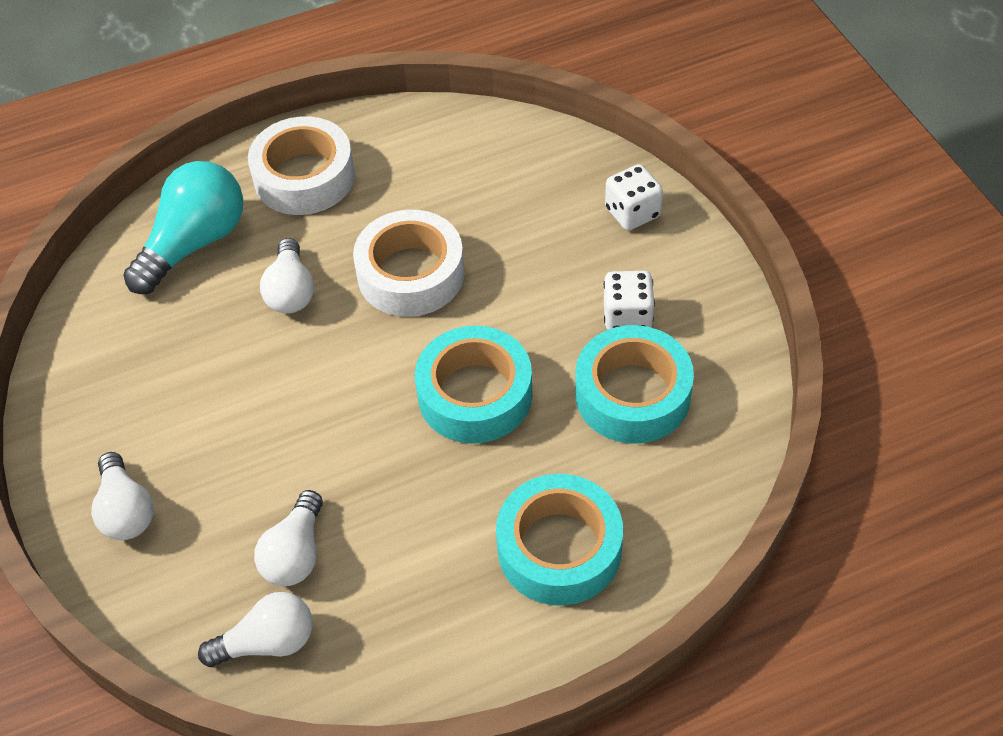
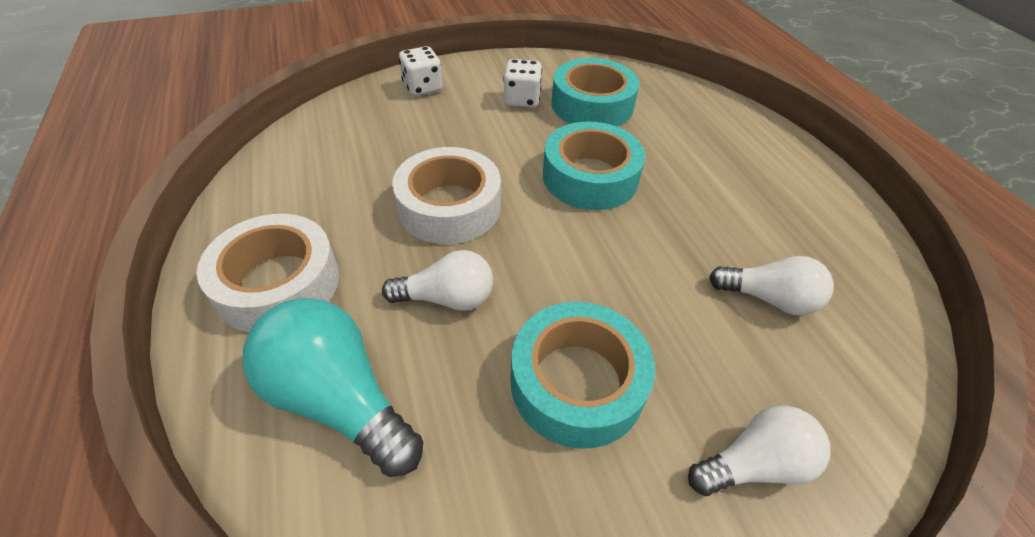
camera: 90 degrees left, 5 degrees down
(267, 642) = (866, 321): white light bulb -> none
(559, 548) = (725, 147): turquoise tape -> turquoise tape (577, 382)

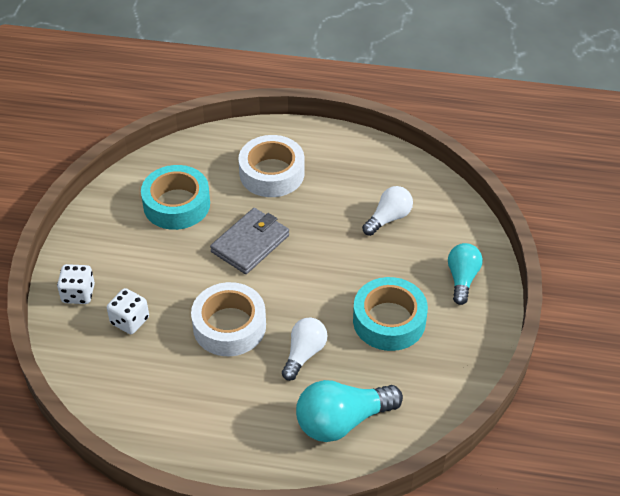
camera: 60 degrees left, 0 degrees up
(278, 283) = (242, 432): white tape -> white tape (272, 173)
(521, 100) = (140, 241): white dice -> white dice (130, 321)
(590, 177) = (250, 243): turquoise tape -> grey wallet
(754, 464) = (462, 279): white light bulb -> turquoise light bulb

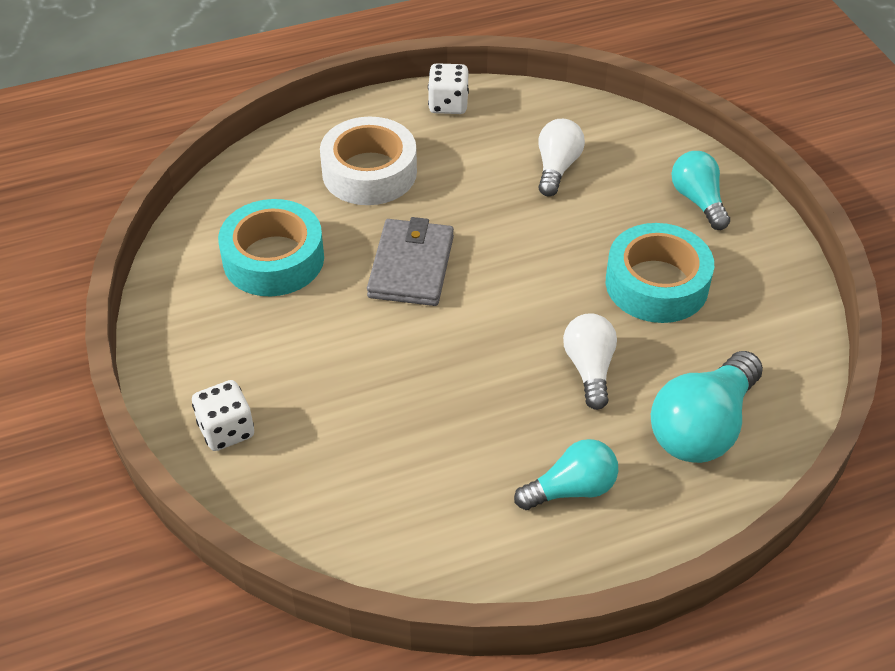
camera: 30 degrees left, 0 degrees up
(130, 321) = (328, 432): white dice -> white dice (448, 104)
(229, 326) = (468, 378): white tape -> none
(235, 419) = (571, 489): none -> turquoise light bulb

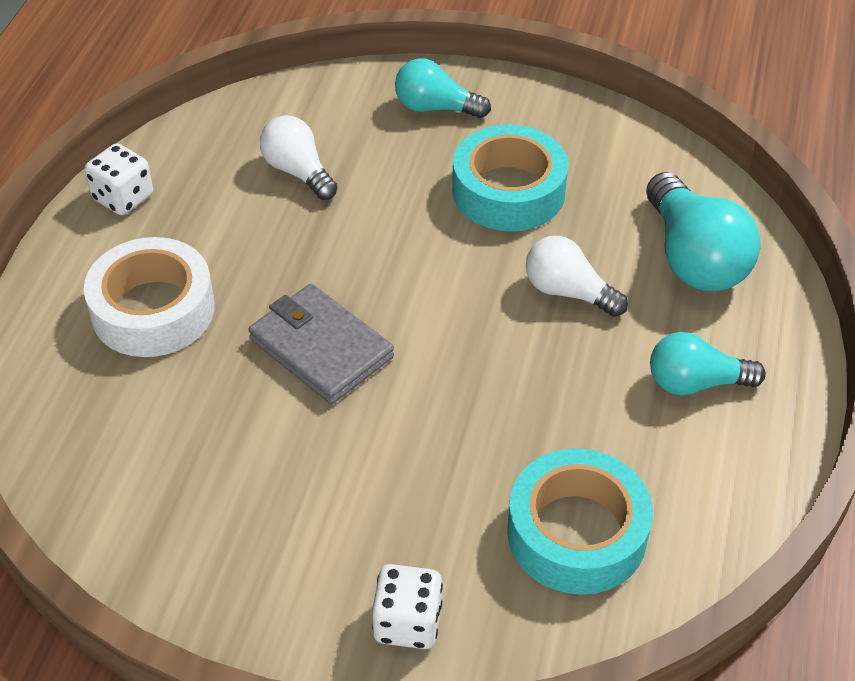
camera: 55 degrees left, 0 degrees up
(273, 259) = (197, 456): turquoise tape -> turquoise tape (577, 533)
(571, 489) = (695, 383): turquoise light bulb -> turquoise light bulb turned 105 degrees counterclockwise

